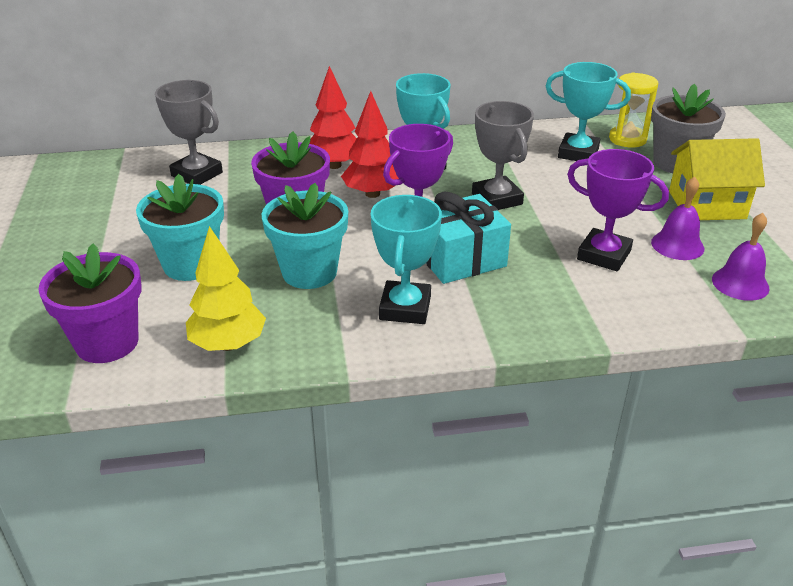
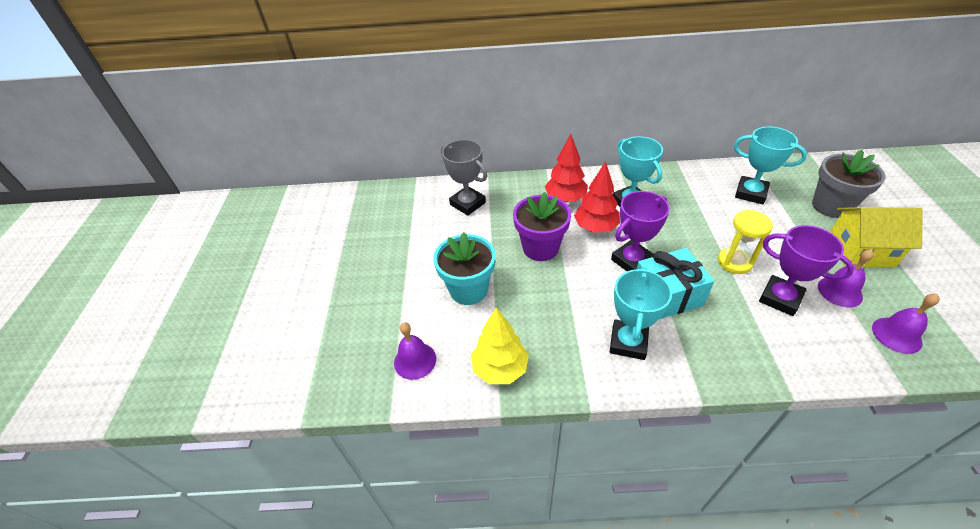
camera: 10 degrees right, 10 degrees up
(107, 342) = (415, 360): purple flower pot -> purple bell
(309, 272) = (554, 302): turquoise flower pot -> none
(497, 199) = (690, 237): grey trophy -> none
(627, 139) = (789, 180): yellow hourglass -> yellow hourglass (734, 262)

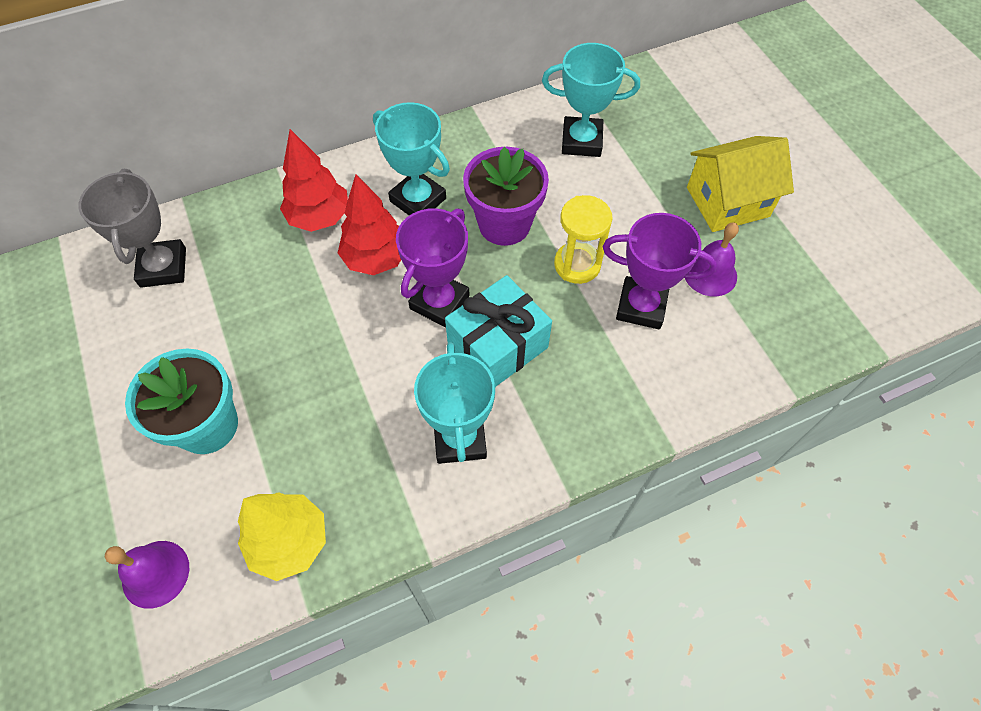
camera: 25 degrees left, 15 degrees up
(467, 203) = (163, 267): grey trophy -> grey trophy turned 60 degrees clockwise
(540, 248) = (301, 318): purple flower pot -> purple flower pot (504, 224)
(831, 206) = (685, 138): grey flower pot -> none
(896, 335) = (779, 319): purple bell -> none

